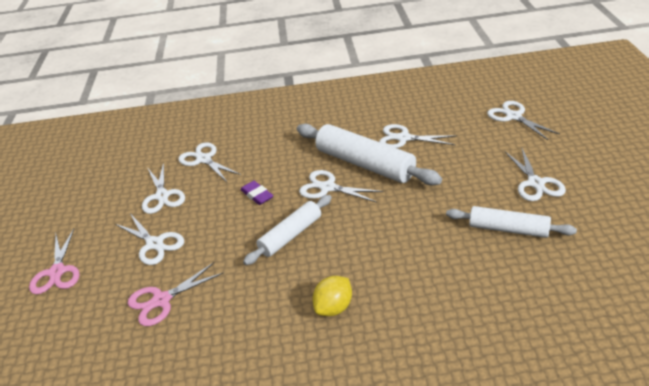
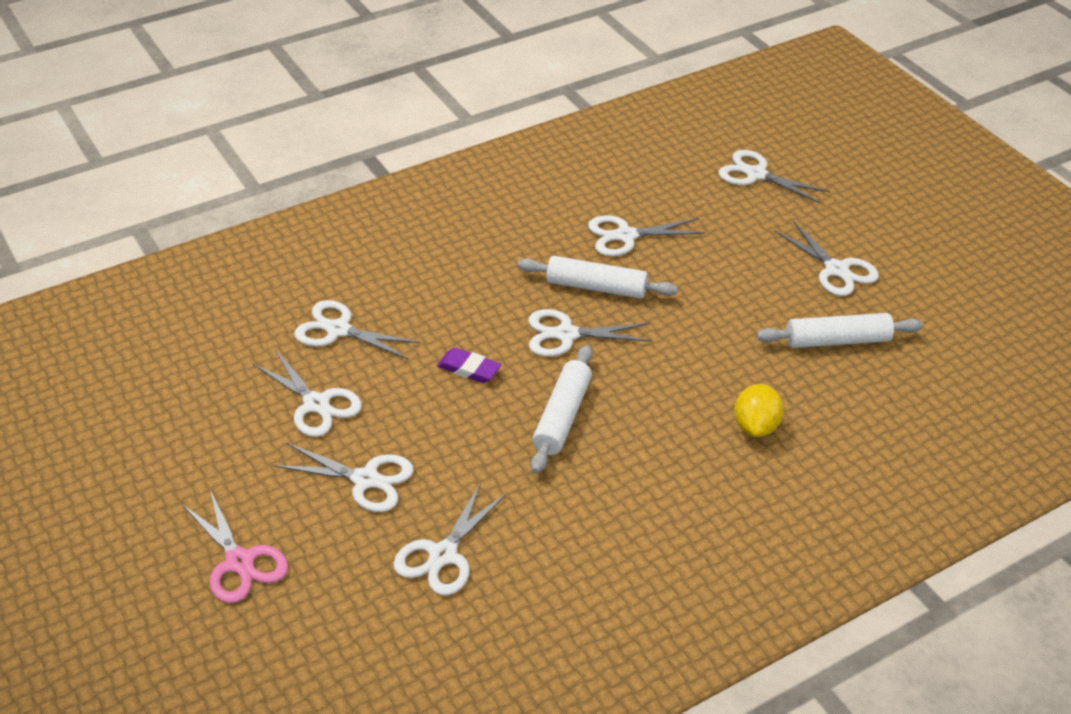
camera: 30 degrees left, 5 degrees up
(161, 300) = (443, 555): pink scissors -> white scissors
(334, 307) = (687, 498): yellow lemon -> yellow lemon (755, 426)
(365, 164) = (596, 287): white rolling pin -> white rolling pin, size x0.62

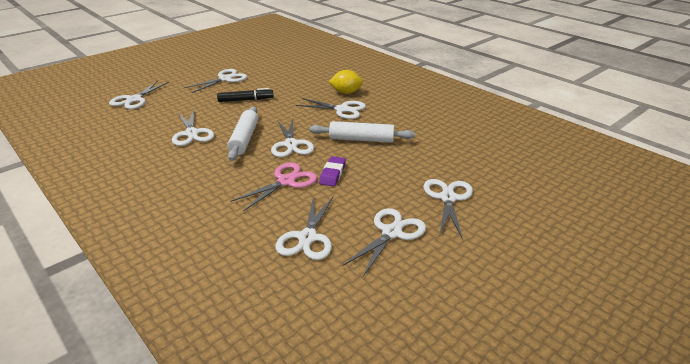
camera: 100 degrees left, 10 degrees down
(239, 562) = (549, 237): pink scissors -> pink scissors (286, 181)
(443, 555) = (483, 163): white scissors -> white scissors (342, 109)
(739, 292) = (246, 100): none -> black marker
(837, 340) = (280, 78): white rolling pin -> none

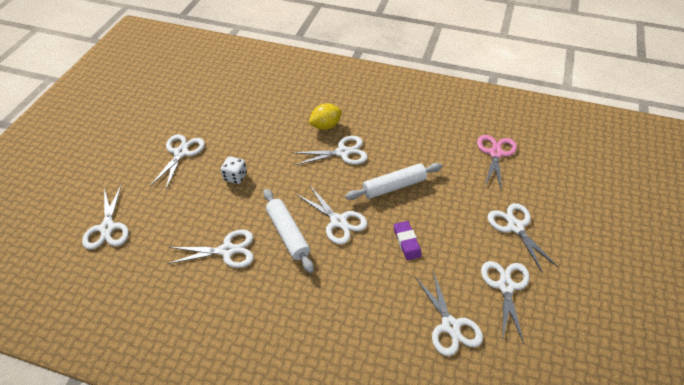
camera: 30 degrees left, 15 degrees up
(192, 133) = (227, 250): white scissors -> white scissors turned 45 degrees counterclockwise
(246, 100) = (235, 177): black marker -> white dice
(286, 181) = (376, 271): pink scissors -> pink scissors (495, 153)

